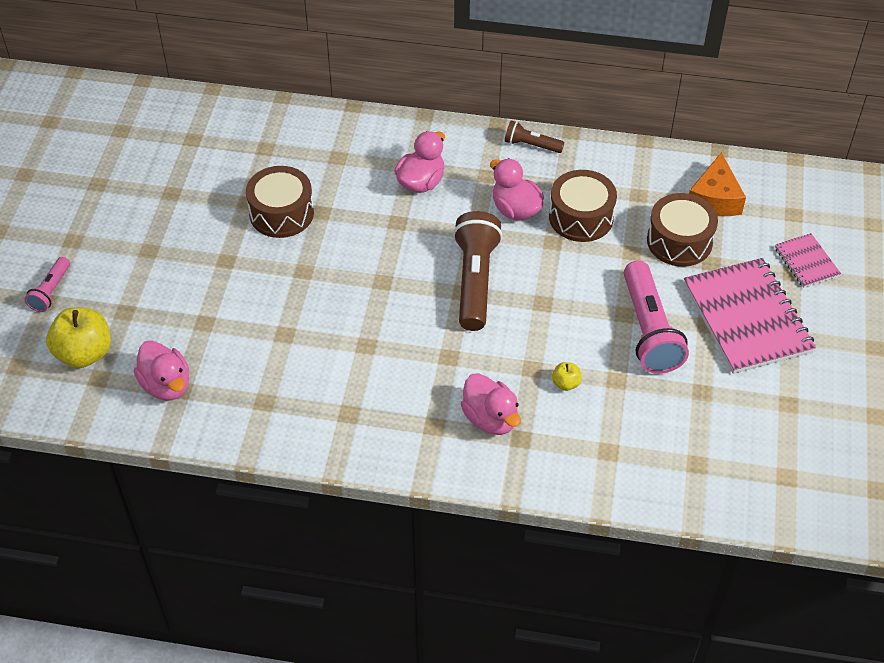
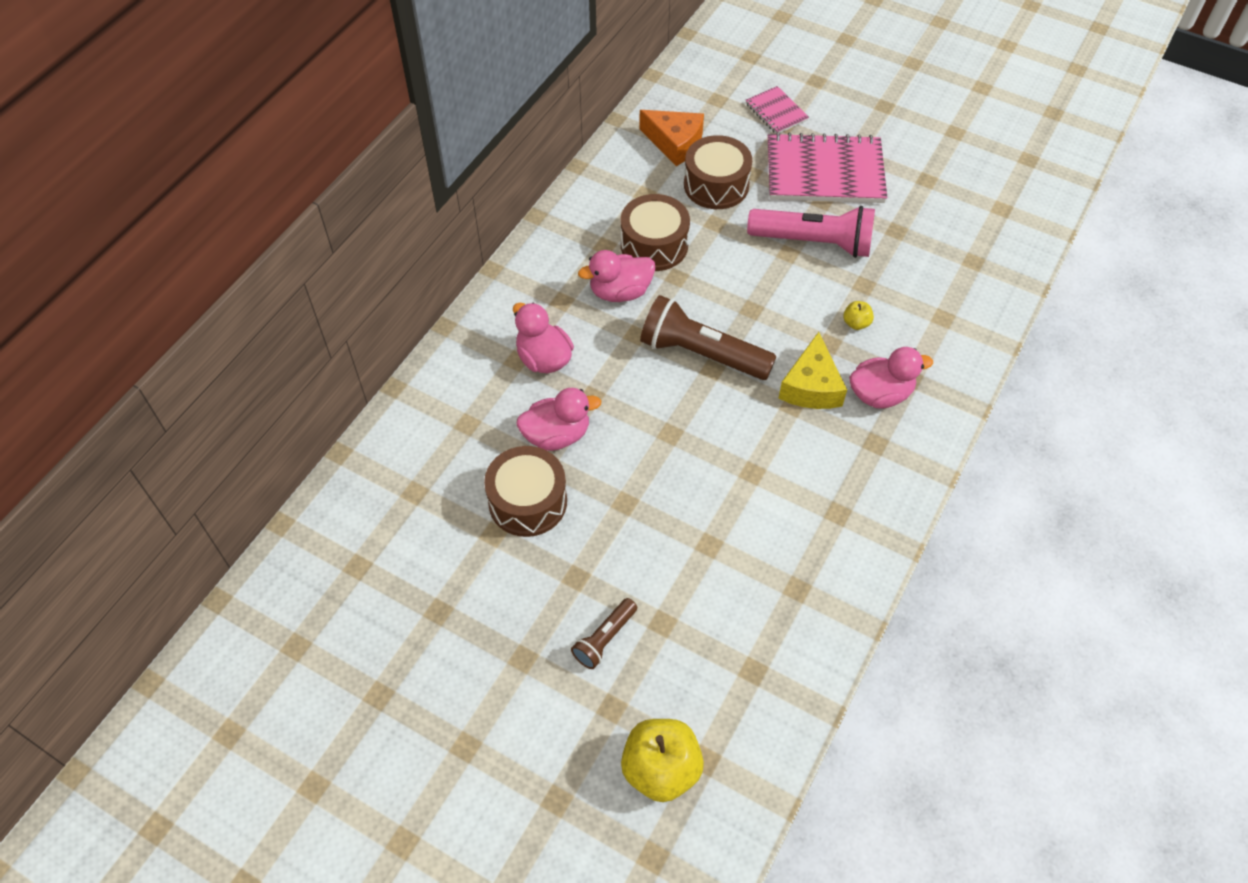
camera: 70 degrees left, 5 degrees up
(51, 291) = (542, 791): pink flashlight -> none
(166, 385) = (741, 685): pink duck -> pink duck (557, 435)
(476, 366) = (811, 386): none -> yellow cheese
(531, 145) = (538, 251): brown flashlight -> brown flashlight (605, 638)
(806, 262) = (776, 112): pink notebook -> pink notebook turned 60 degrees clockwise

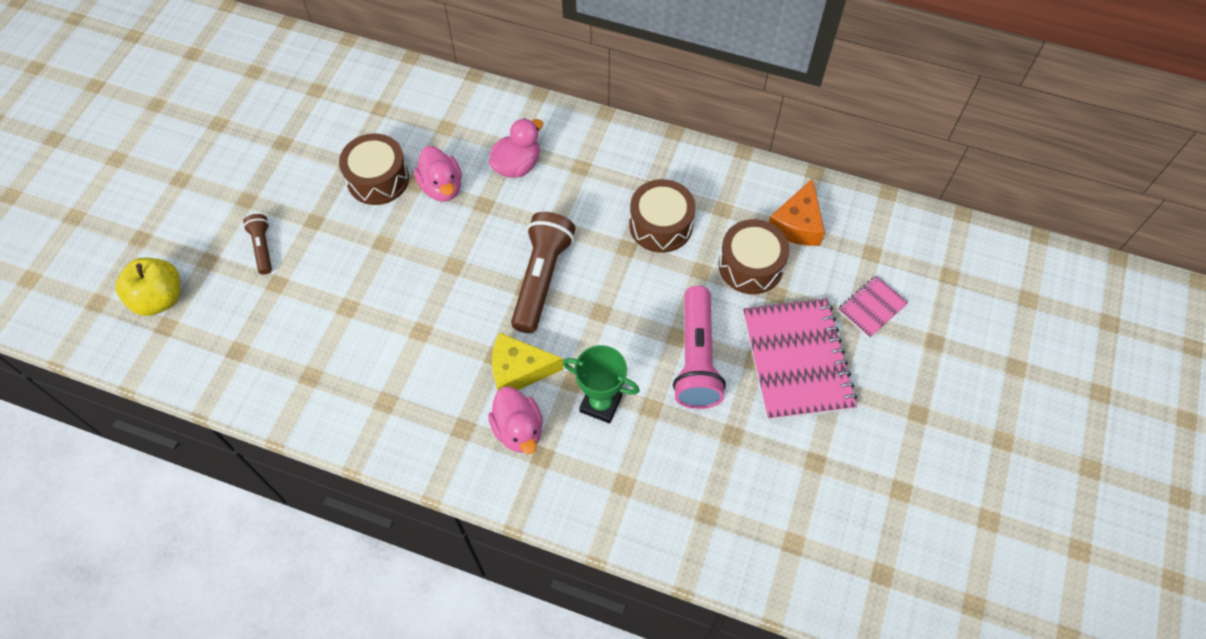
camera: 80 degrees right, 5 degrees up
(605, 638) = (262, 248): brown flashlight -> brown flashlight turned 45 degrees clockwise
(620, 292) = (599, 207): pink duck -> none
(856, 323) = (600, 403): yellow apple -> green trophy

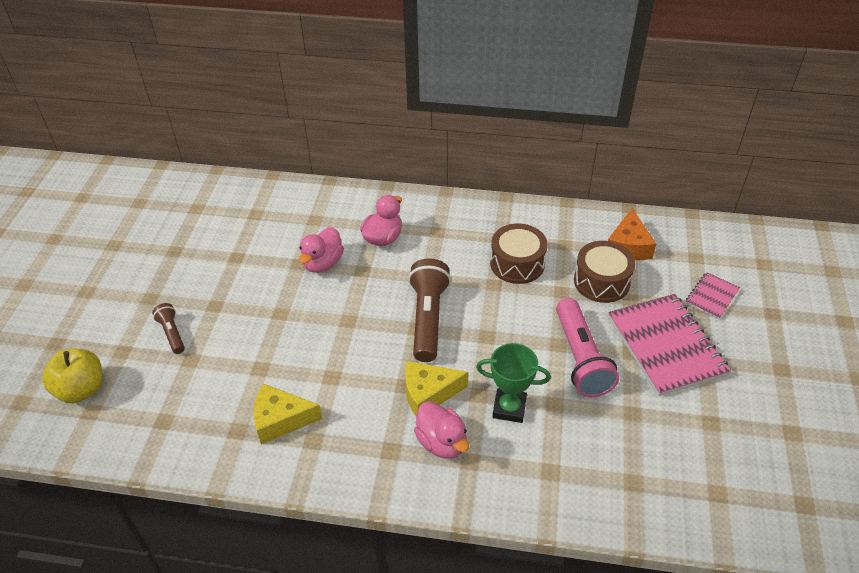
camera: 10 degrees left, 15 degrees down
(357, 372) = (281, 420): none -> yellow cheese
(378, 179) = (265, 265): brown drum -> none
(442, 187) = (323, 263): pink duck -> pink duck turned 60 degrees clockwise

